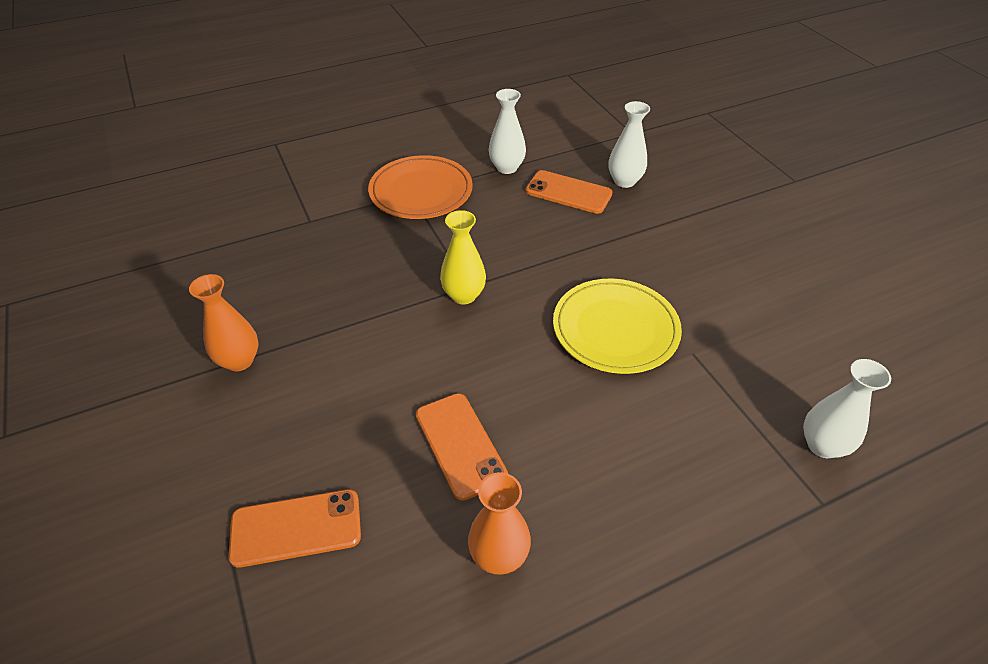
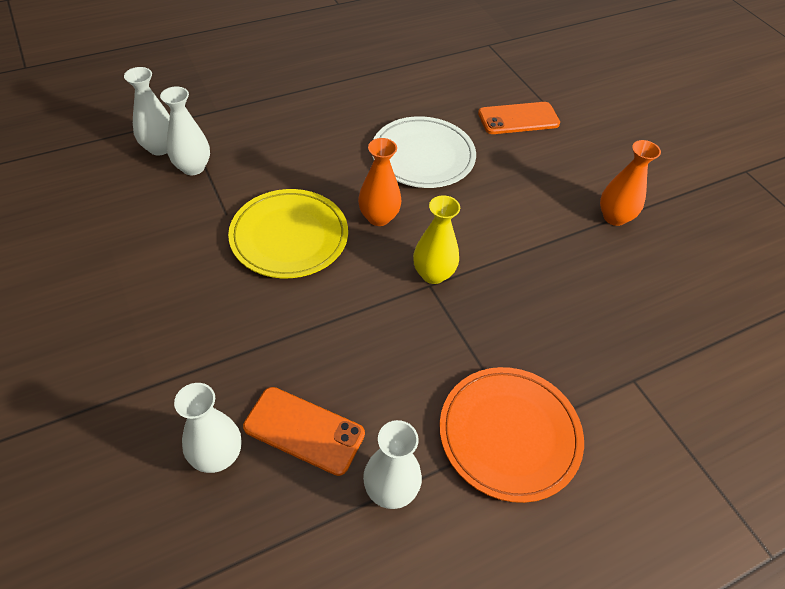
camera: 175 degrees right, 5 degrees up
(460, 445) = (423, 156): orange phone -> white plate
(499, 555) = (394, 104): orange vase -> orange vase (378, 217)
(762, 414) = (193, 167): none -> white vase

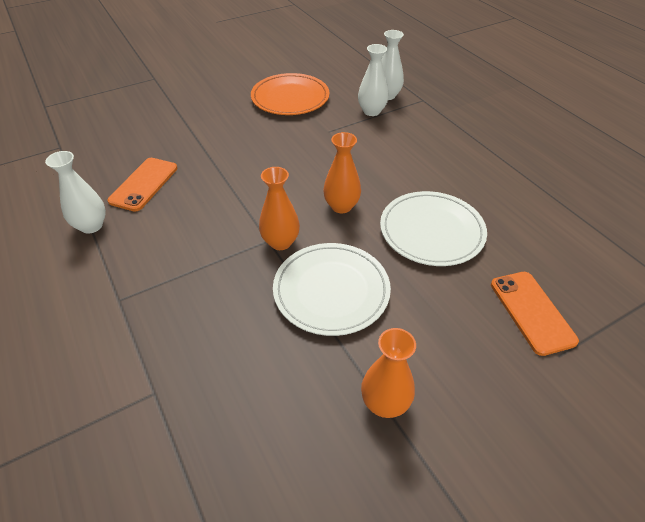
camera: 90 degrees right, 5 degrees down
(217, 455) = (135, 153): white vase -> none
(289, 236) = (311, 161): yellow plate -> none
(433, 274) = (280, 242): yellow vase -> orange vase
(501, 238) = (331, 291): none -> white plate
(509, 434) = (117, 290): orange plate -> orange plate (290, 98)

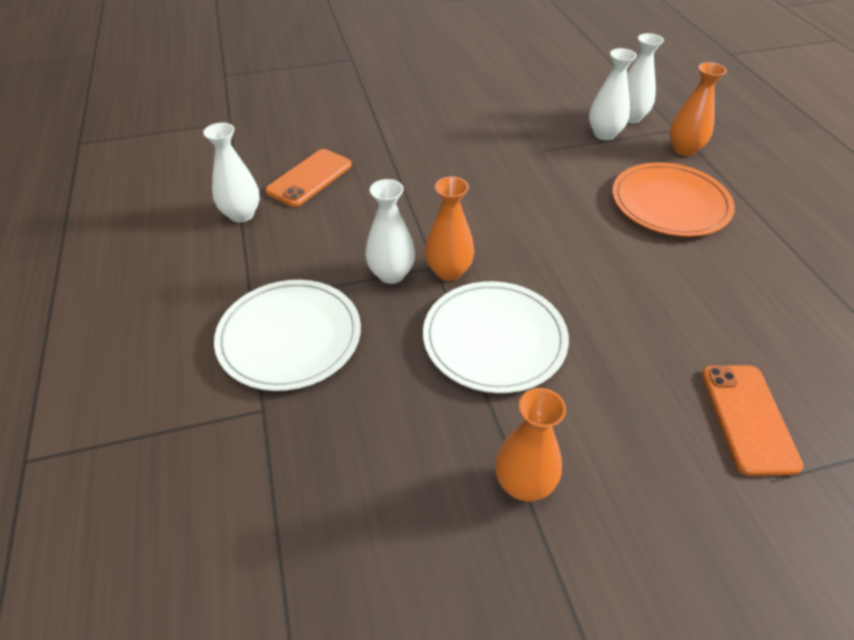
camera: 15 degrees right, 0 degrees up
(234, 253) = (391, 274): none -> white vase
(290, 98) = (506, 103): orange plate -> orange plate (670, 204)
(341, 206) = (534, 242): orange vase -> orange vase (684, 149)
(431, 231) = (641, 293): white plate -> white plate (289, 337)

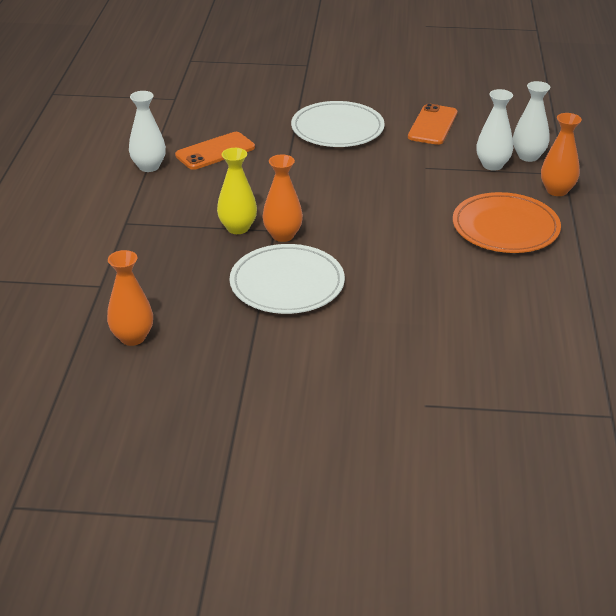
camera: 20 degrees right, 10 degrees down
(289, 337) = (141, 250): white plate -> white plate (337, 129)
(391, 274) = (238, 228): white vase -> yellow vase
(524, 484) = (249, 364): orange vase -> orange vase (132, 337)
(748, 418) = (441, 370): orange phone -> orange phone (432, 125)

